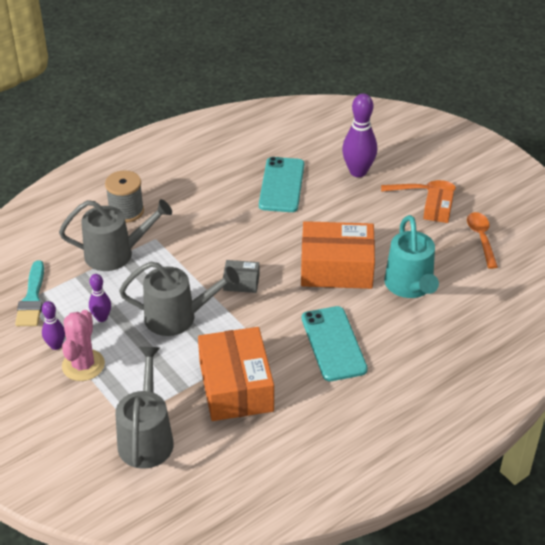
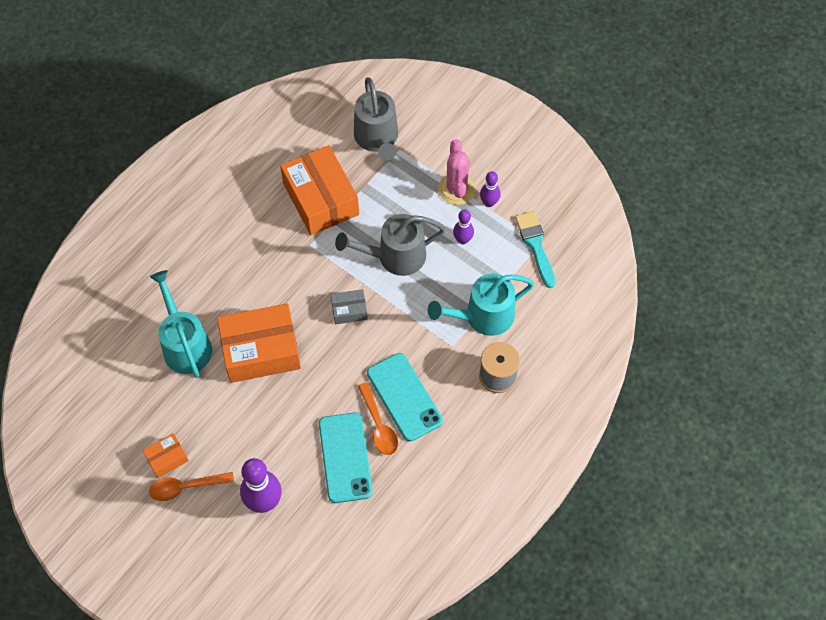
camera: 165 degrees right, 20 degrees up
(116, 254) = (483, 316): grey watering can -> turquoise watering can
(333, 343) = (247, 261): turquoise phone -> turquoise phone (404, 397)
(437, 211) = (167, 458): orange box -> orange box turned 60 degrees clockwise
(481, 238) = (117, 428): orange spoon -> orange spoon (379, 425)

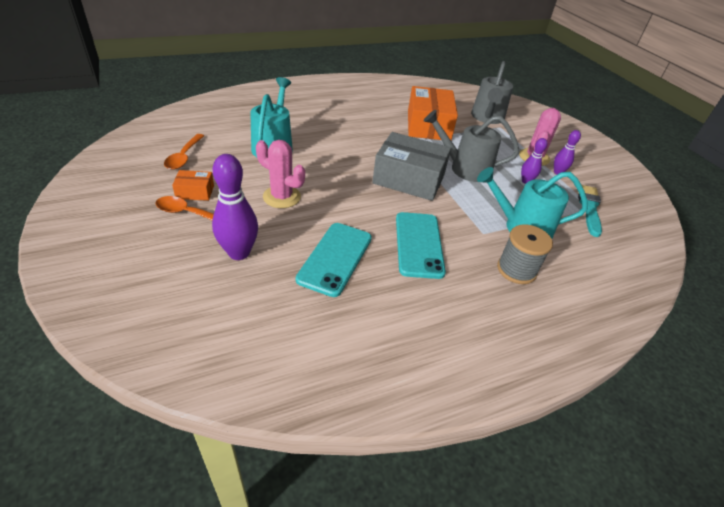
camera: 25 degrees right, 20 degrees down
(249, 414) = (281, 197): none -> pink cactus
(261, 350) = (324, 170): orange box -> none
(349, 310) = (409, 179): grey box -> grey box, size x2.14
(379, 425) = (382, 252): orange spoon -> orange spoon (184, 157)

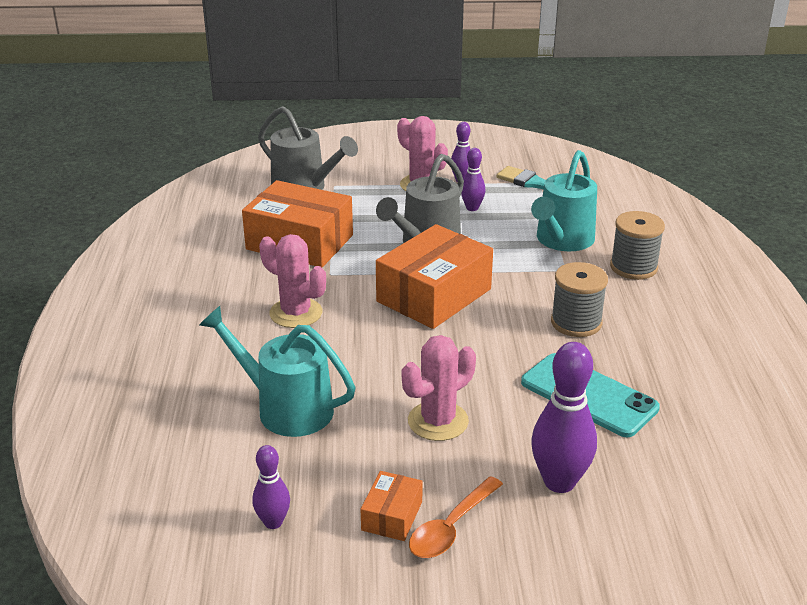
camera: 65 degrees left, 10 degrees down
(184, 157) = (273, 522): orange spoon -> purple bowling pin
(358, 135) = (296, 313): none -> pink cactus
(409, 179) = (434, 295): grey box -> orange box
(419, 244) = (576, 322): turquoise phone -> grey spool

